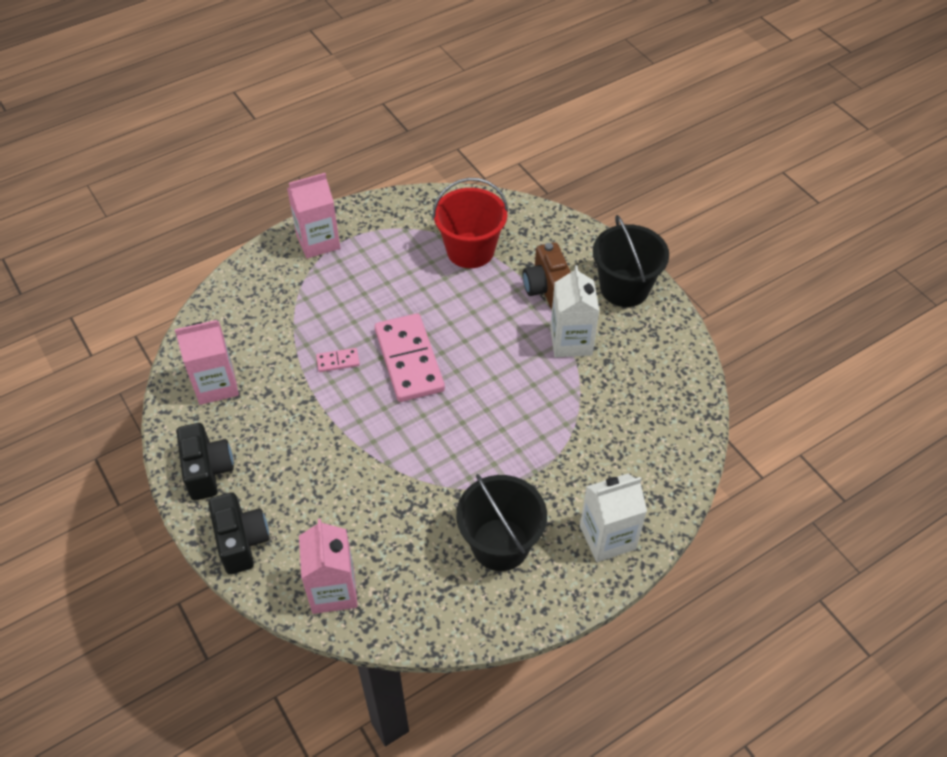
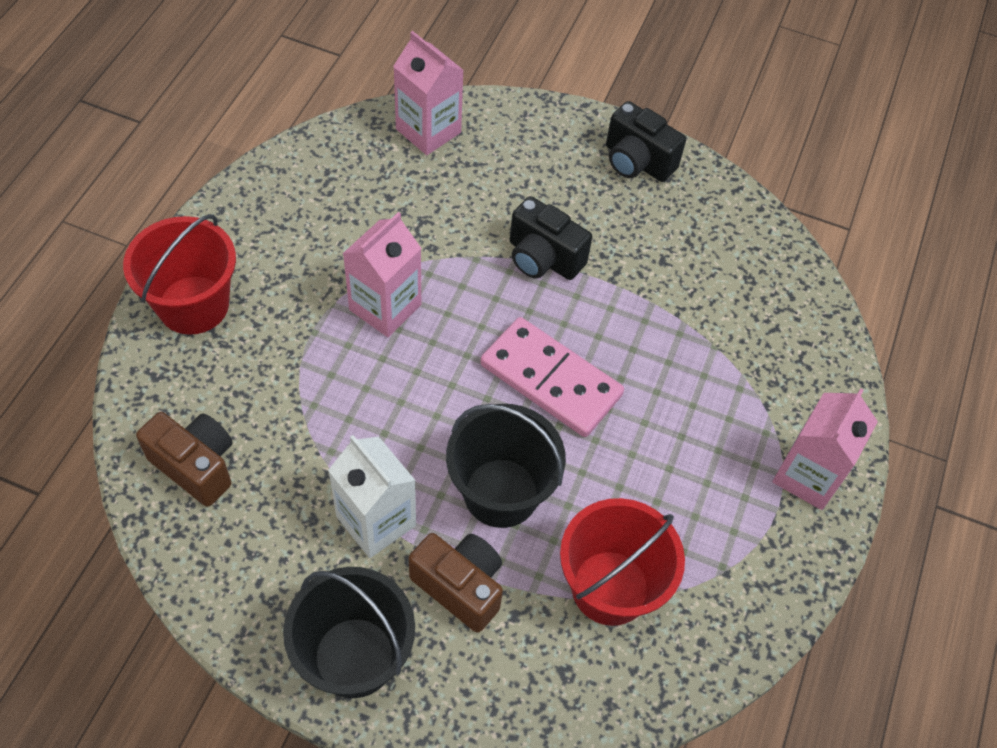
camera: 140 degrees right, 5 degrees up
(216, 385) = (720, 239): pink carton -> pink carton (385, 307)
(241, 541) = (544, 125): black camera -> black camera (543, 258)
(338, 361) = (626, 333): pink domino -> none
(500, 544) = (302, 242): black bucket -> black bucket (501, 493)
(607, 537) = (193, 305): white carton -> red bucket
(660, 426) = (196, 466): none -> brown camera

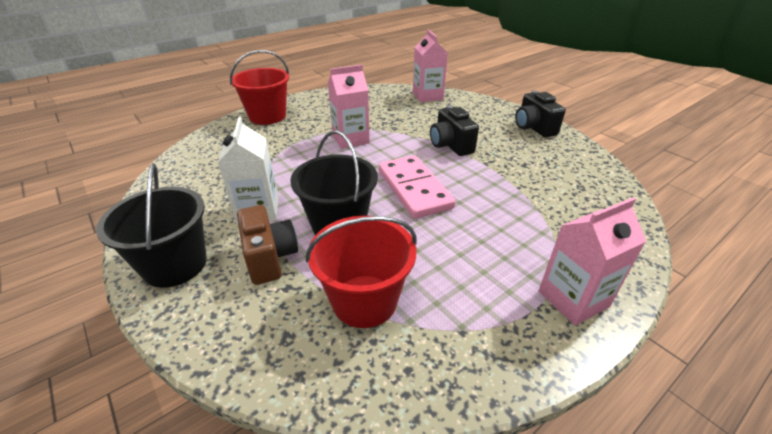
camera: 35 degrees right, 20 degrees down
(196, 466) = (203, 161): brown camera -> none

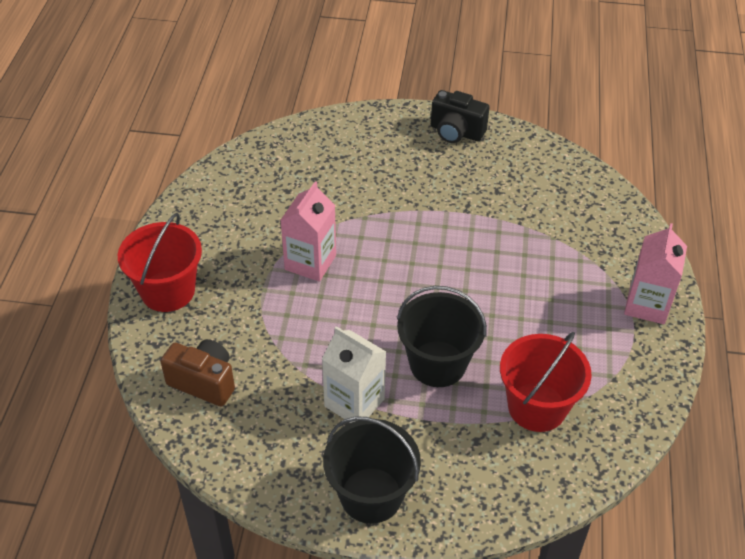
camera: 45 degrees left, 10 degrees up
(270, 258) = (430, 431): brown camera -> brown camera (204, 382)
(414, 189) = (446, 284): pink domino -> none
(427, 96) = (300, 142): pink carton -> none
(450, 145) = (412, 207): black camera -> none

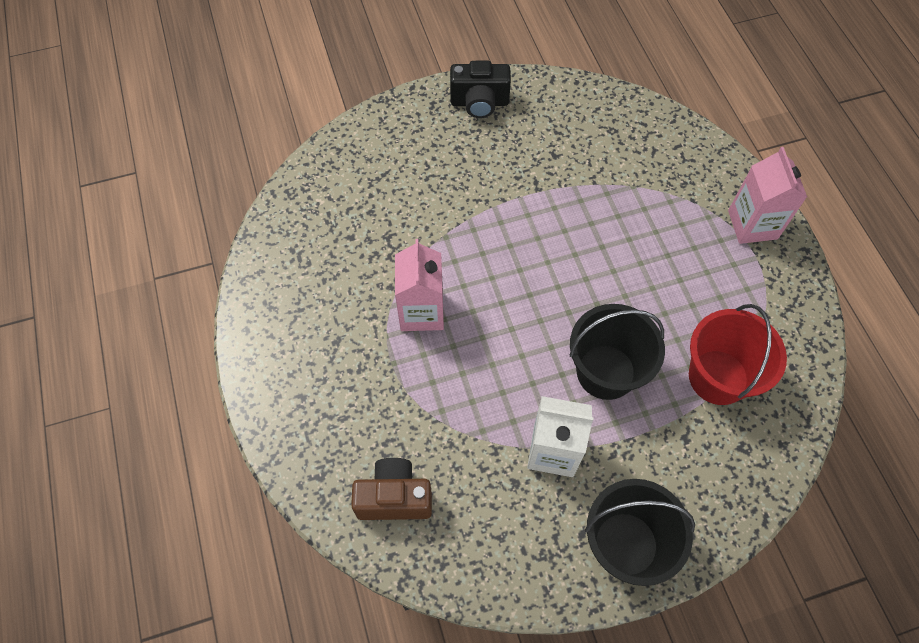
camera: 25 degrees left, 15 degrees up
(168, 291) = (295, 408): red bucket -> none

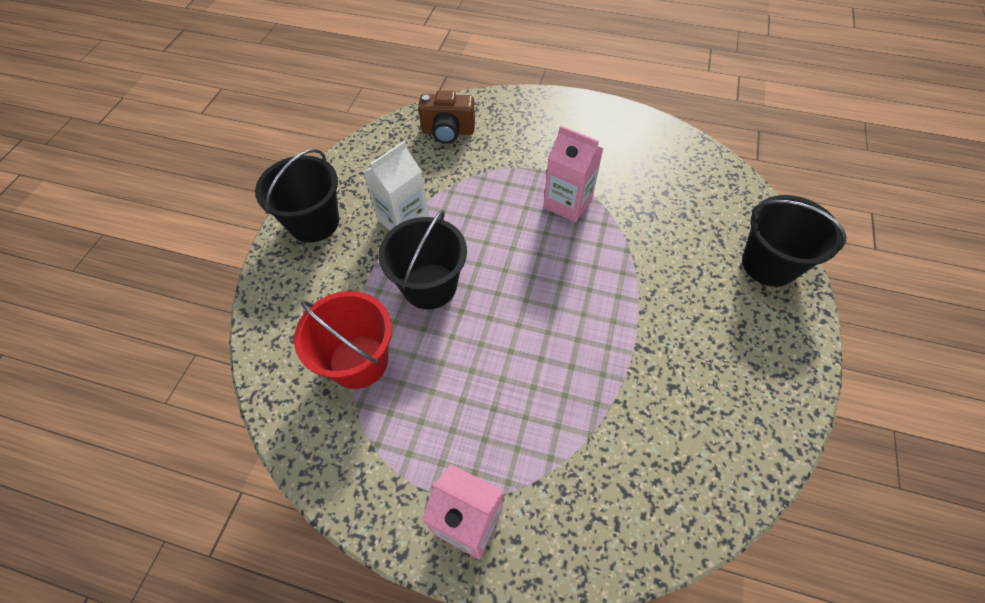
camera: 125 degrees right, 5 degrees down
(387, 134) = (769, 264): none -> black bucket
(394, 497) = (448, 132): brown camera -> brown camera turned 60 degrees clockwise
(479, 103) = (778, 359): black camera -> none

